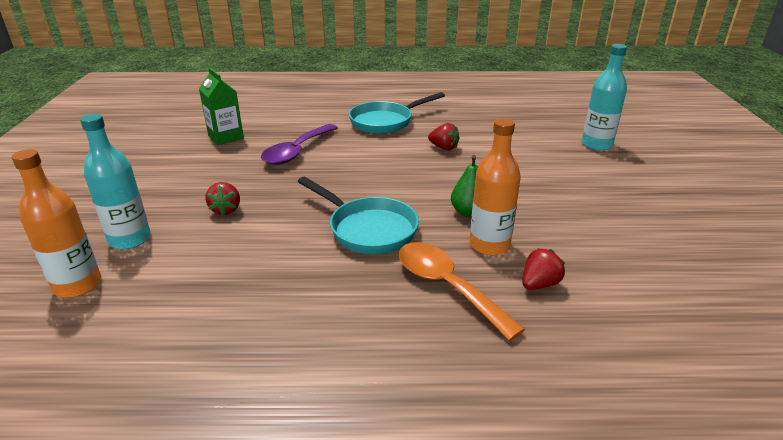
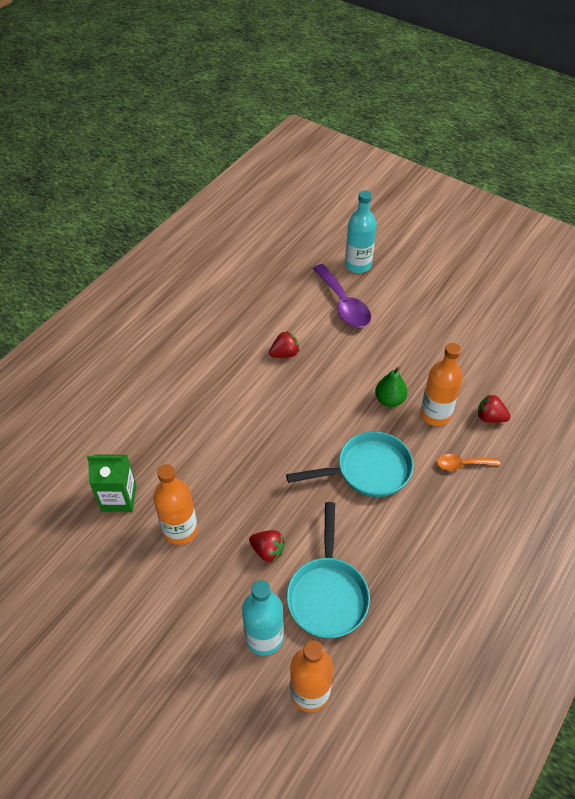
camera: 55 degrees left, 20 degrees up
(216, 167) = (180, 530): none -> orange bottle
(297, 151) = (202, 455): purple spoon -> purple spoon (343, 304)
(385, 122) = (200, 362): turquoise pan -> turquoise pan (327, 594)
(447, 286) = (462, 464): orange spoon -> orange spoon, size x0.55
(539, 284) = (490, 417): red strawberry -> red strawberry turned 60 degrees counterclockwise

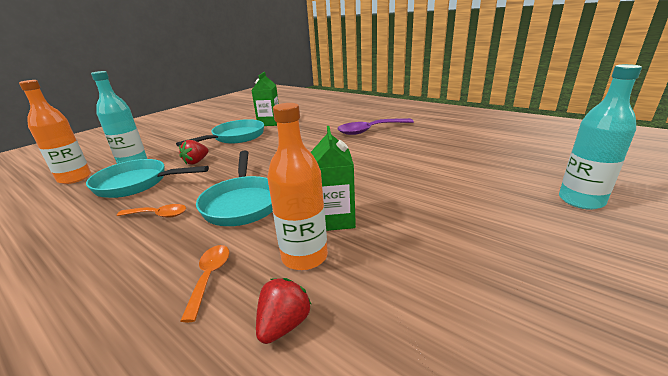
camera: 95 degrees right, 25 degrees down
(180, 530) = (235, 137): orange bottle -> turquoise pan
(284, 353) = (398, 161): red strawberry -> none
(343, 304) = (491, 190): purple spoon -> purple spoon (370, 130)
(389, 400) = (335, 219): green pear -> green carton
(391, 535) = (158, 215): none -> orange spoon

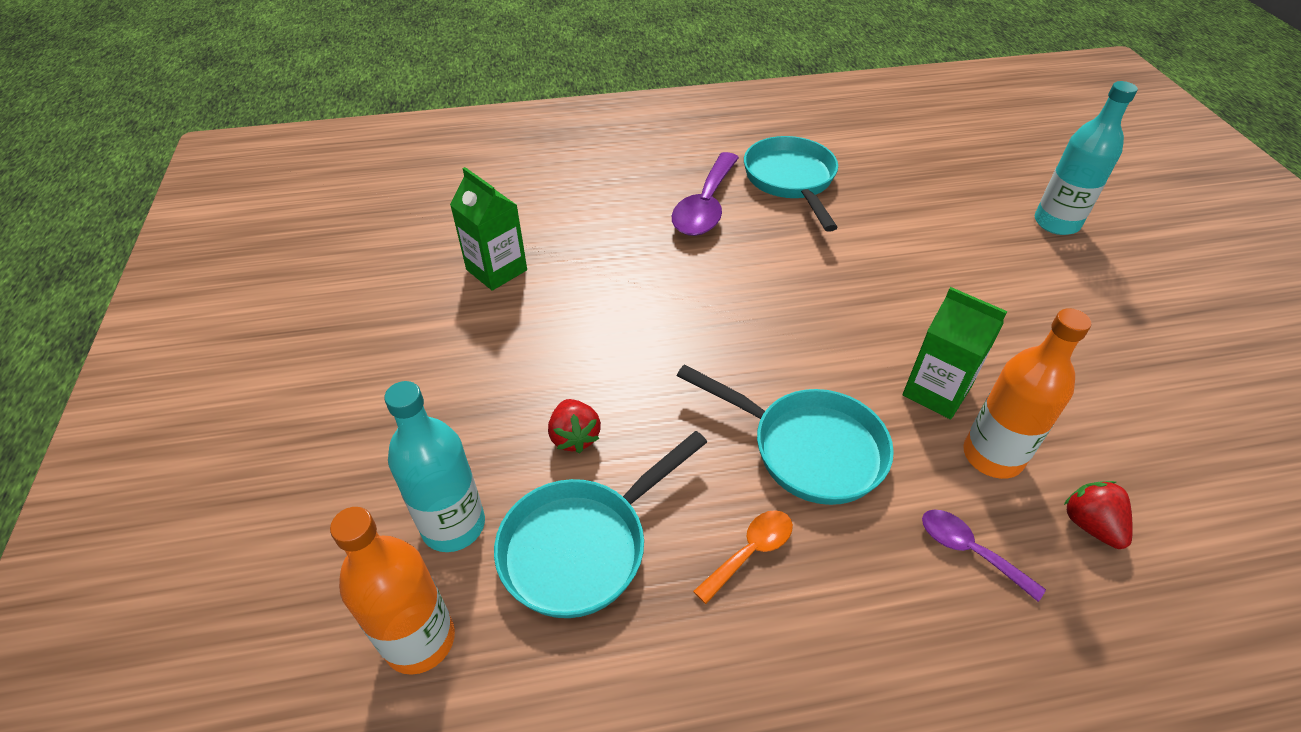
camera: 50 degrees left, 20 degrees up
(209, 277) = (969, 551): orange spoon -> purple spoon
(235, 137) = (513, 342): turquoise pan -> turquoise pan (791, 181)

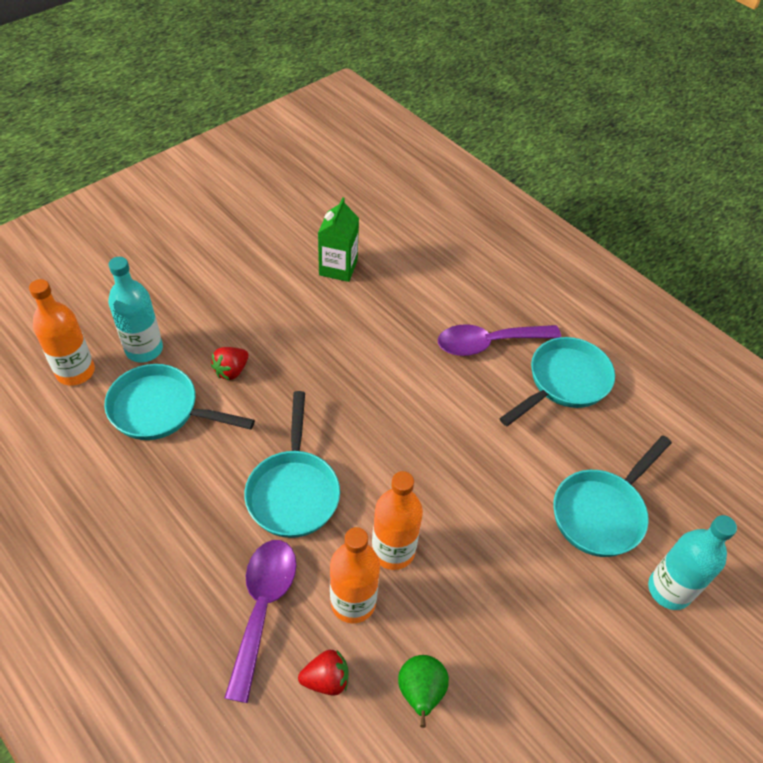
camera: 55 degrees right, 5 degrees up
(750, 552) = (199, 489): orange spoon -> none
(936, 392) = (393, 550): green carton -> orange bottle
(956, 224) = (602, 512): none -> turquoise pan
(969, 551) = (263, 607): purple spoon -> purple spoon, size x1.81
(1090, 525) = (326, 679): red strawberry -> red strawberry turned 45 degrees clockwise
(1127, 445) = (420, 693): none -> green pear

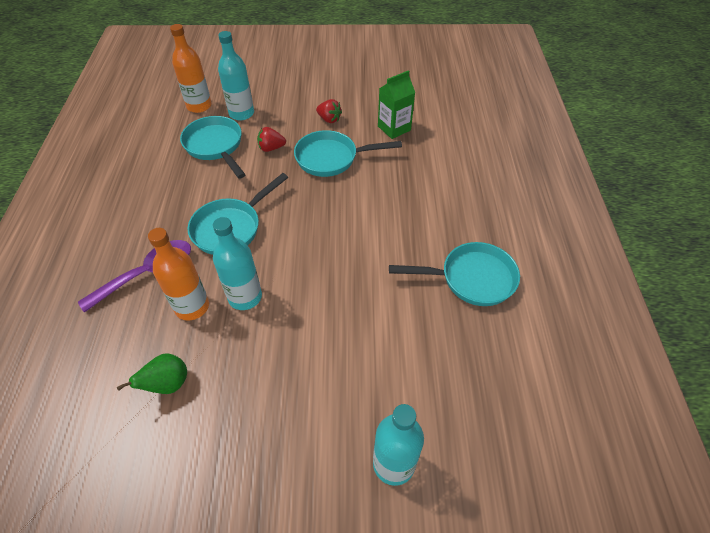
camera: 45 degrees right, 0 degrees up
(326, 679) = (132, 334): red strawberry -> red strawberry (329, 119)
(393, 550) = (245, 297): orange bottle -> turquoise bottle
(488, 343) = (443, 223): purple spoon -> none
(602, 512) = (402, 376): turquoise pan -> turquoise pan (331, 158)

